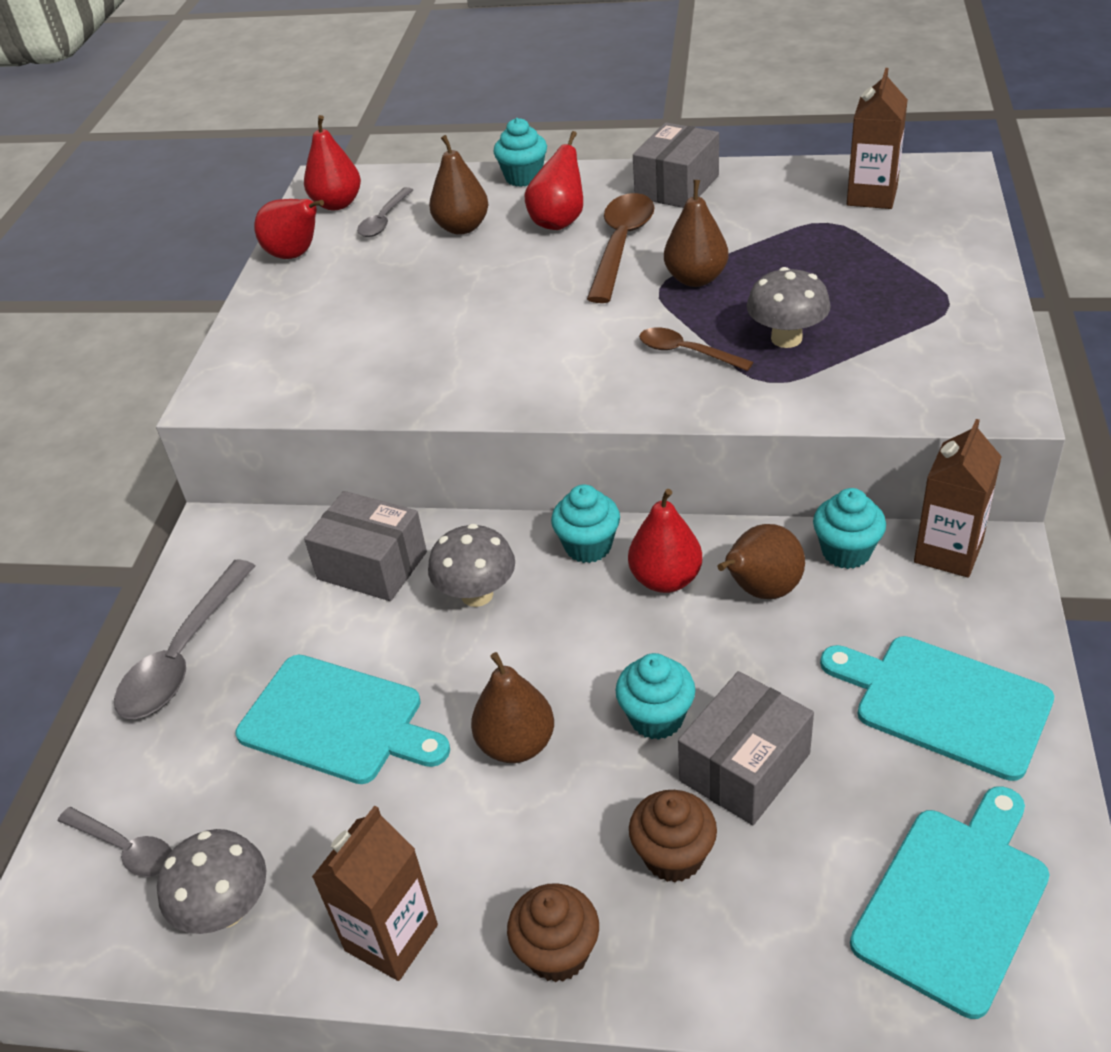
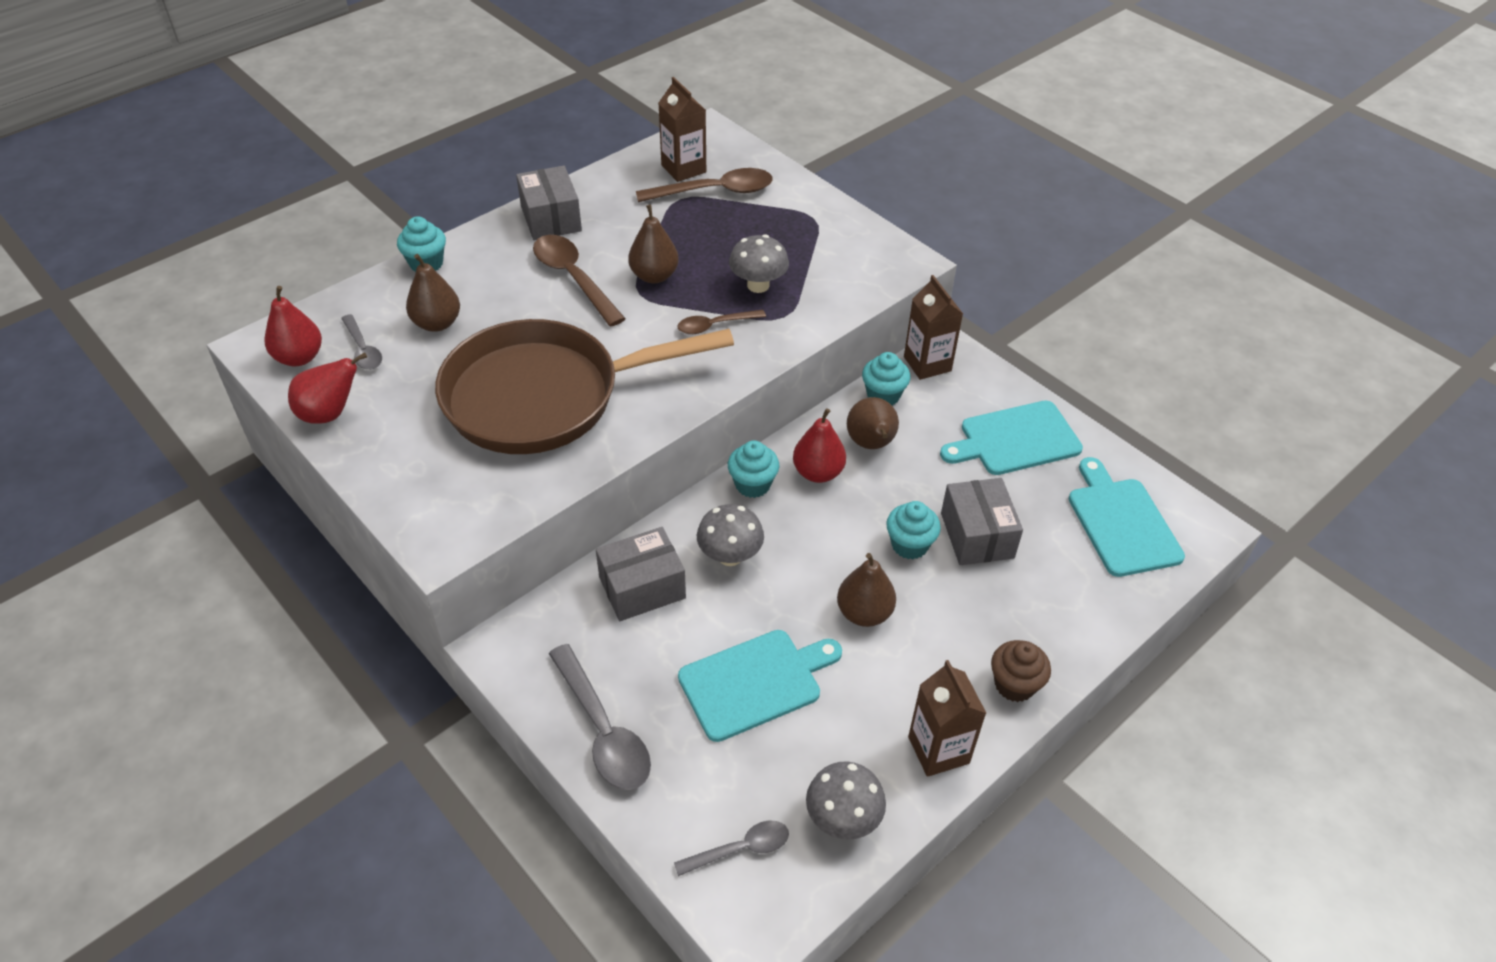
camera: 55 degrees left, 5 degrees up
(452, 329) = (544, 396): none -> brown pan
(559, 221) = (504, 283): red pear -> none
(673, 856) = (1002, 600): brown cupcake -> none
(873, 231) = (715, 192): none -> brown spoon

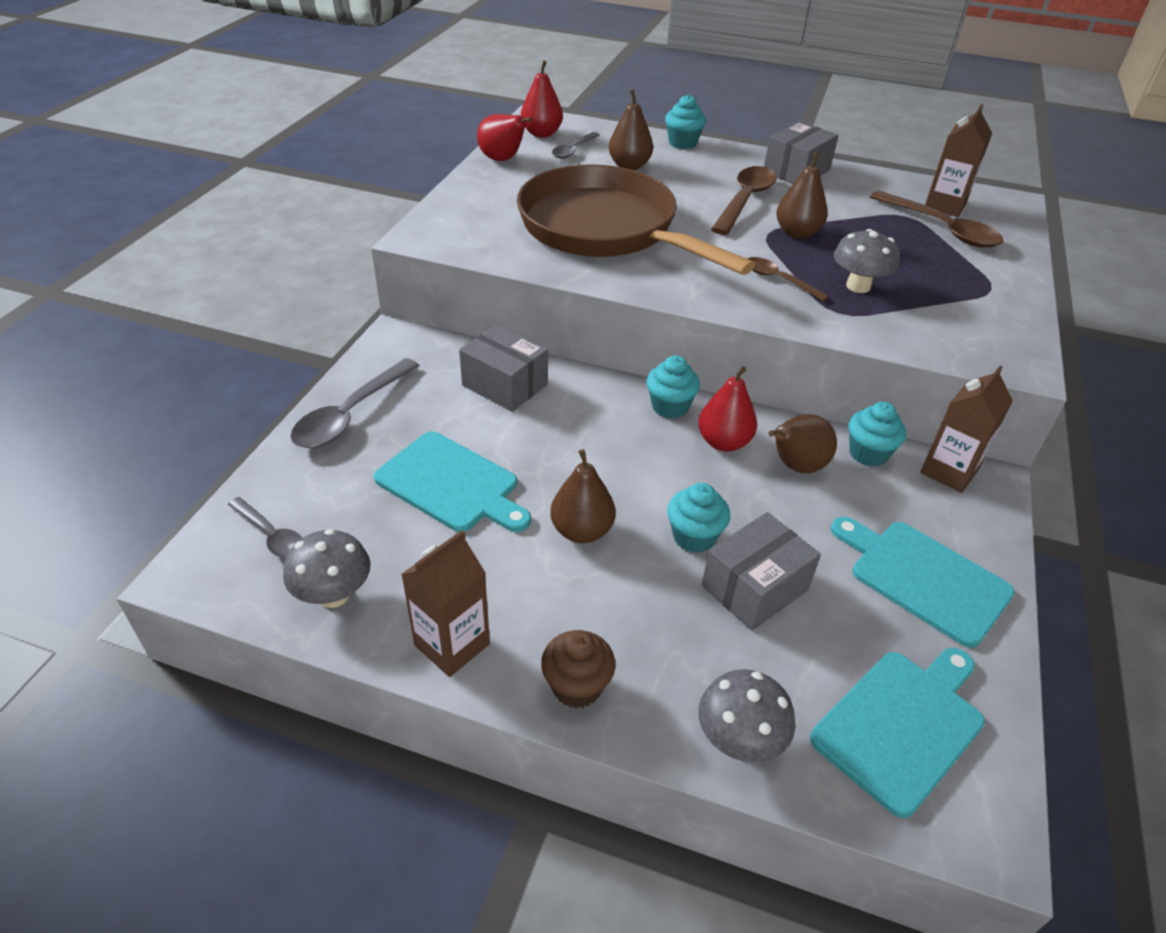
camera: 60 degrees right, 5 degrees down
(730, 556) = (578, 421): grey mushroom -> grey mushroom (739, 740)

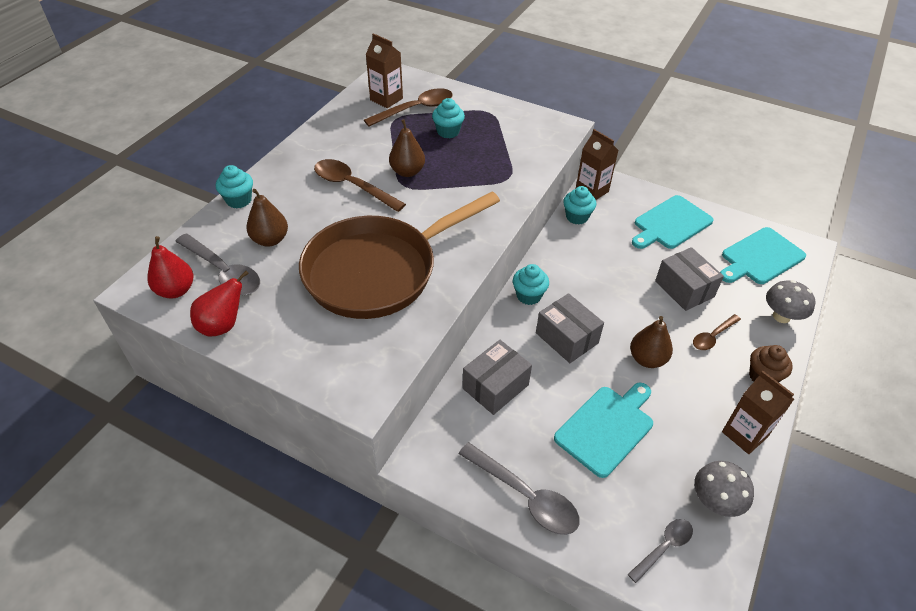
camera: 80 degrees left, 5 degrees up
(573, 150) = (223, 272): grey spoon -> grey spoon, size x1.70
(694, 537) = (648, 307): turquoise cupcake -> turquoise cupcake (448, 132)
(723, 442) = (565, 276): red pear -> none
(778, 280) = (467, 194): brown spoon -> brown spoon (712, 336)
(796, 171) = (313, 150): grey box -> grey box (567, 338)
(796, 466) = (587, 249): brown pear -> none
(858, 286) = (480, 162): grey mushroom -> none
(901, 724) = (760, 257): turquoise cutting board -> turquoise cutting board turned 90 degrees counterclockwise

